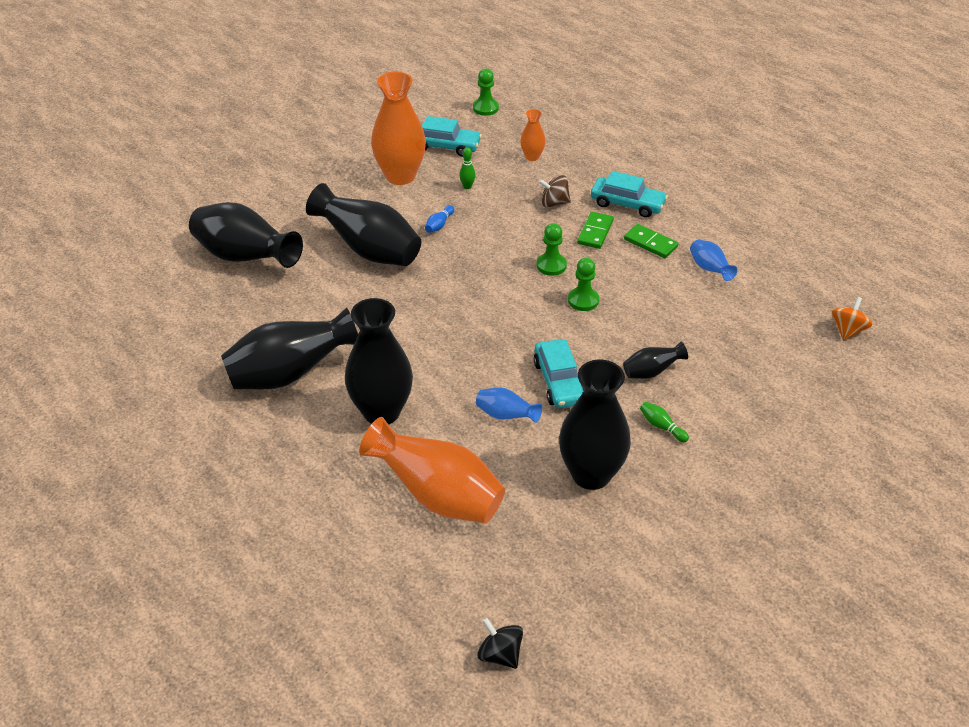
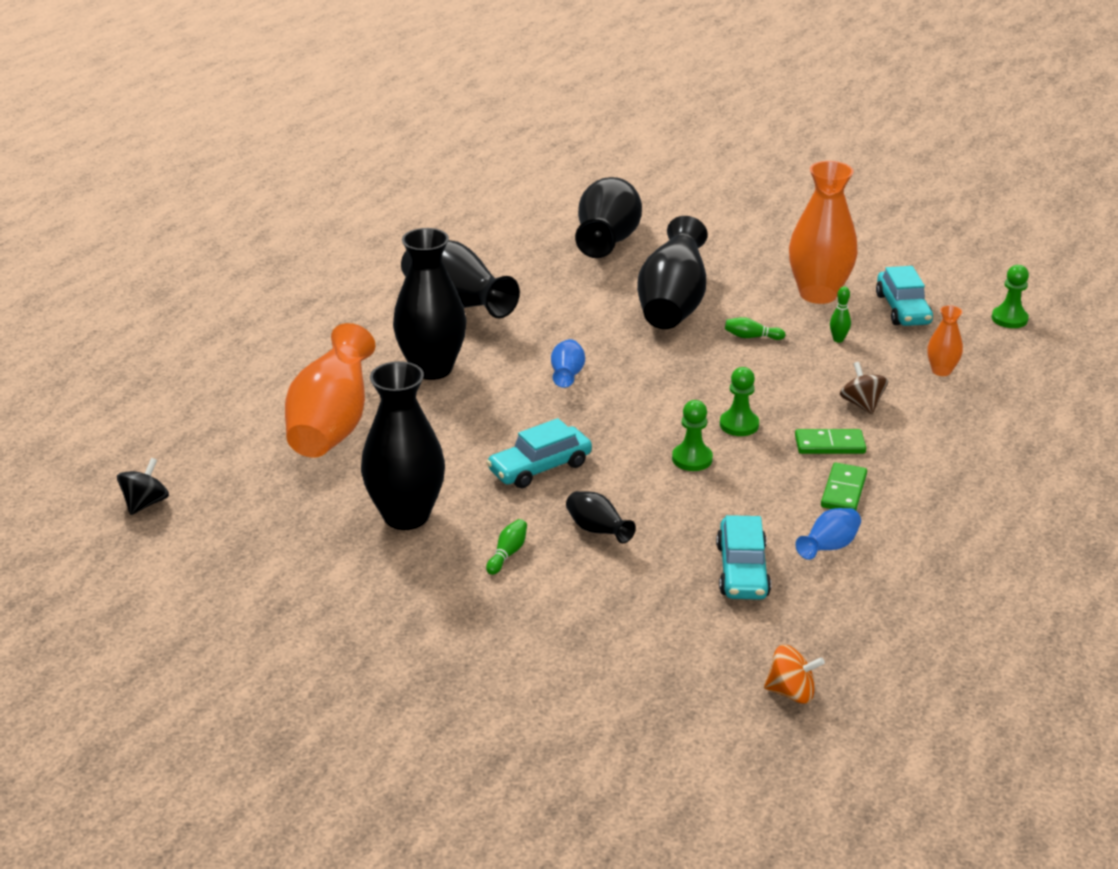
camera: 70 degrees right, 10 degrees down
(439, 225) = (751, 337): blue bowling pin -> green bowling pin
(506, 416) = (467, 443): blue vase -> blue vase (567, 376)
(627, 204) = (910, 459): turquoise car -> turquoise car (742, 570)

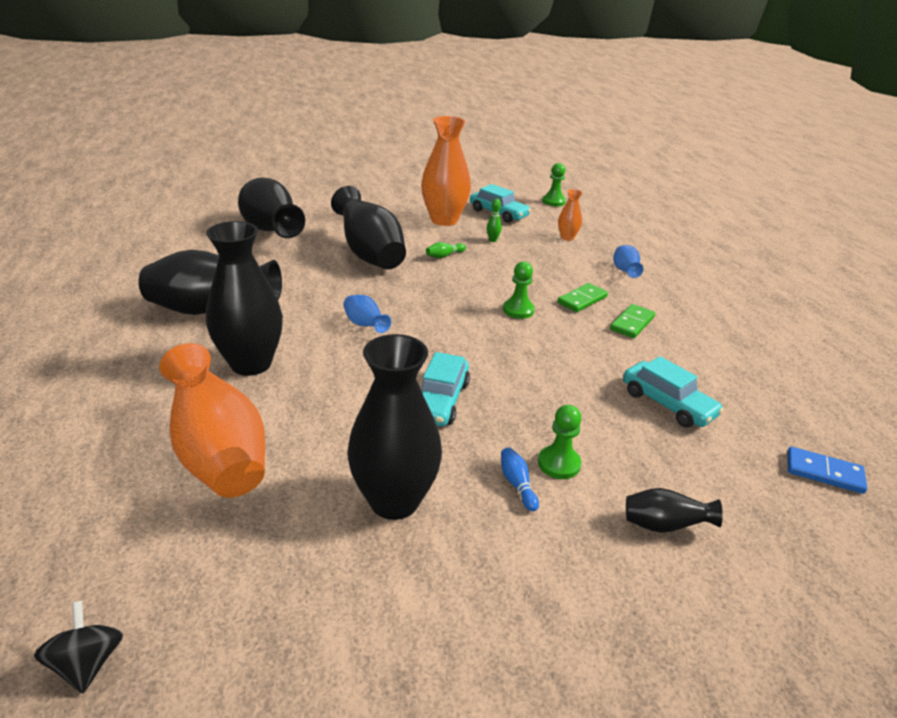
camera: 45 degrees left, 0 degrees up
(507, 553) = (517, 484): green bowling pin -> blue bowling pin
(597, 531) = (548, 427): black vase -> black vase (663, 525)
(692, 459) = (526, 344): green pawn -> green pawn (559, 464)
(791, 692) = (824, 472): orange spinning top -> blue domino
(828, 548) = (681, 362): blue vase -> blue vase (625, 272)
(844, 491) = (632, 323): green domino -> green domino turned 60 degrees clockwise
(861, 404) = (560, 270): brown spinning top -> none

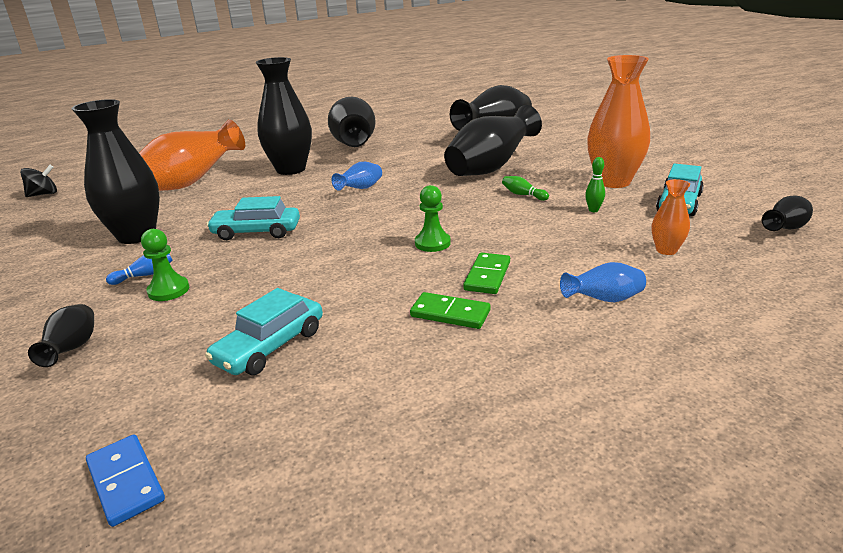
camera: 80 degrees right, 5 degrees down
(553, 202) = (784, 229): green pawn -> black vase
(582, 300) = (487, 276): green domino -> green domino turned 75 degrees clockwise
(824, 472) = (126, 481): blue domino -> blue domino turned 45 degrees counterclockwise

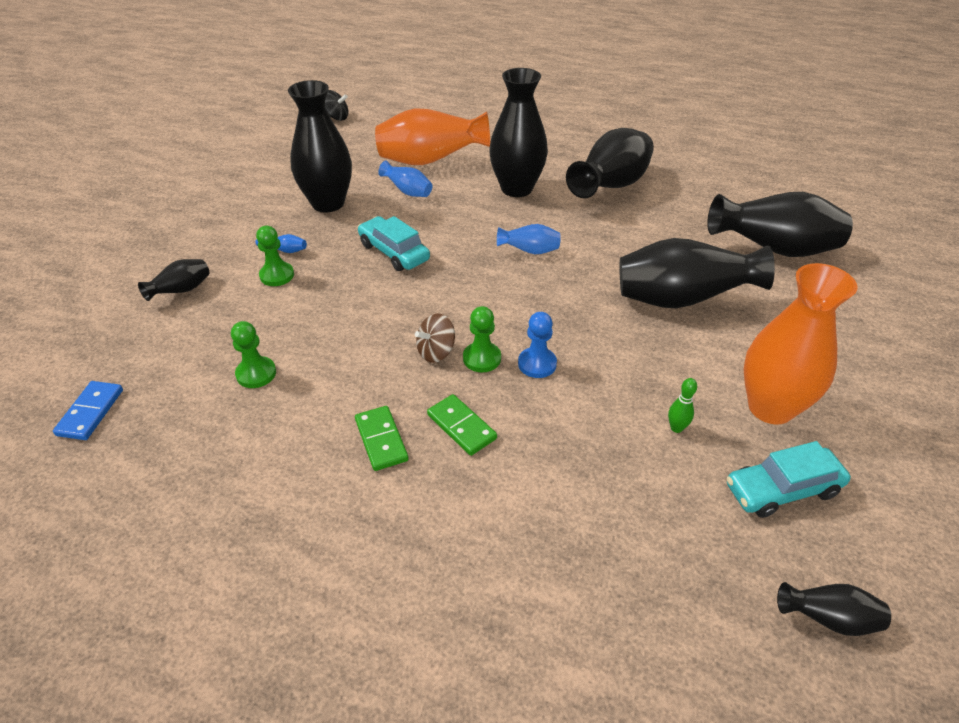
camera: 45 degrees right, 15 degrees up
(270, 346) = (256, 374): turquoise car -> green pawn
(395, 257) = (436, 352): none -> brown spinning top
(470, 227) = (537, 364): none -> blue pawn
(487, 276) = (461, 426): green domino -> green domino turned 75 degrees clockwise
(523, 195) = (648, 358): green bowling pin -> none
(603, 300) = (497, 528): blue vase -> blue vase (408, 192)
(666, 250) = (648, 530): orange vase -> none

